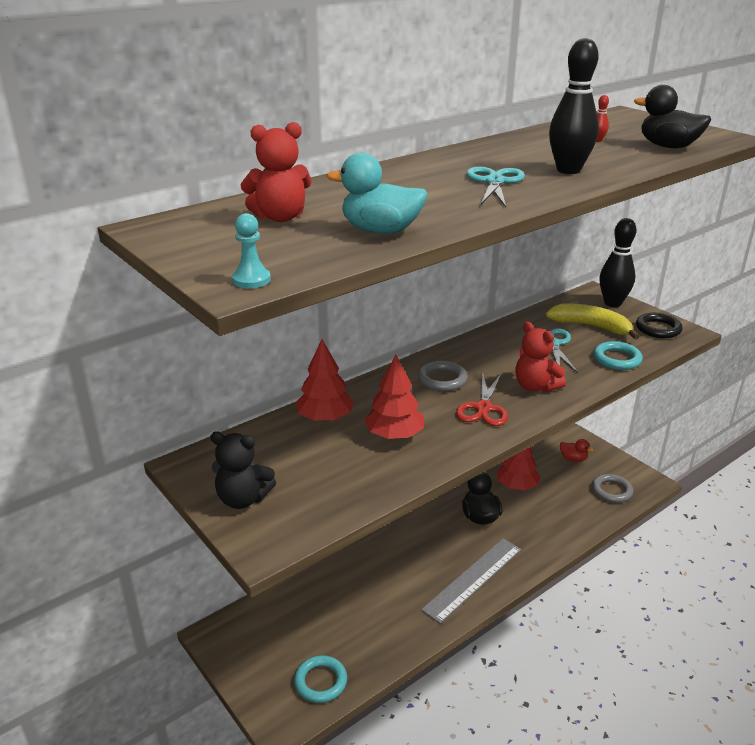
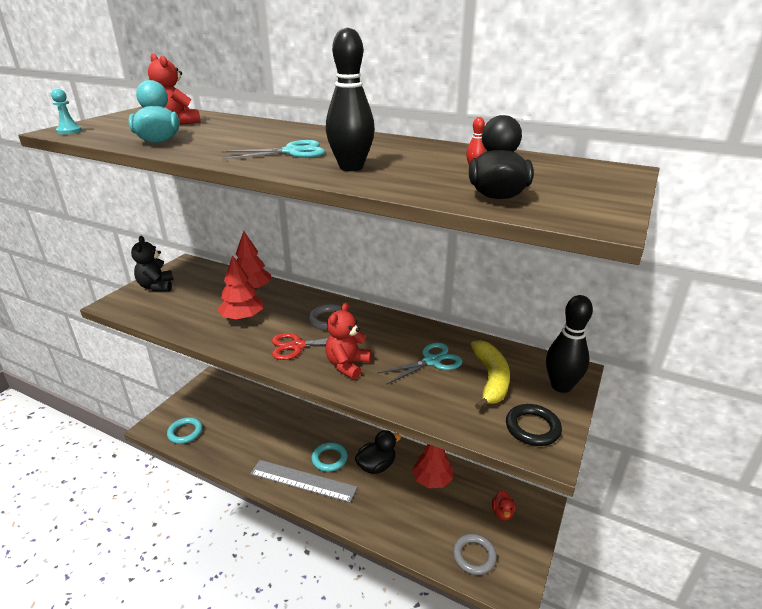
camera: 65 degrees right, 0 degrees up
(617, 359) = (435, 406): turquoise ring -> turquoise ring (329, 459)

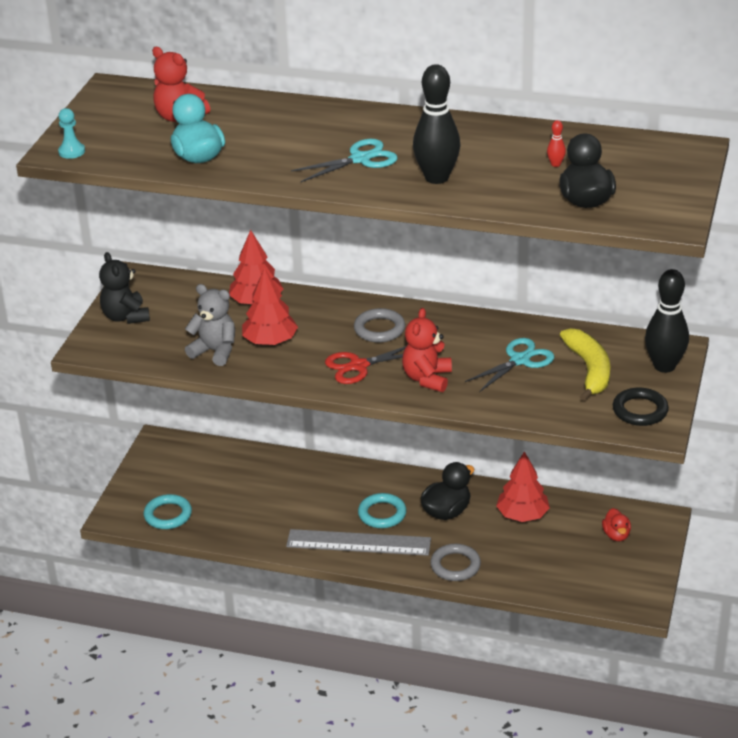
camera: 10 degrees left, 5 degrees up
(197, 319) = (215, 351): none -> grey teddy bear
(474, 556) = (591, 581): grey ring -> grey ring (455, 565)

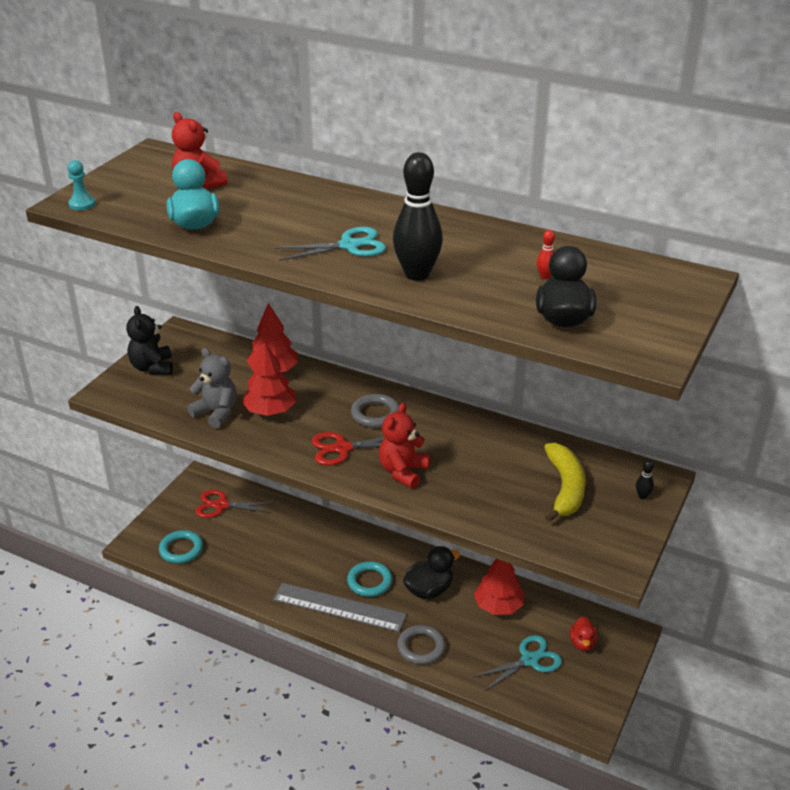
camera: 10 degrees right, 0 degrees up
(194, 465) = (221, 505): none -> red scissors
(520, 360) = (499, 467): turquoise scissors -> turquoise scissors (529, 660)
(640, 410) = (605, 541): black ring -> none
(664, 366) = (642, 496): black bowling pin -> black bowling pin, size x0.40

